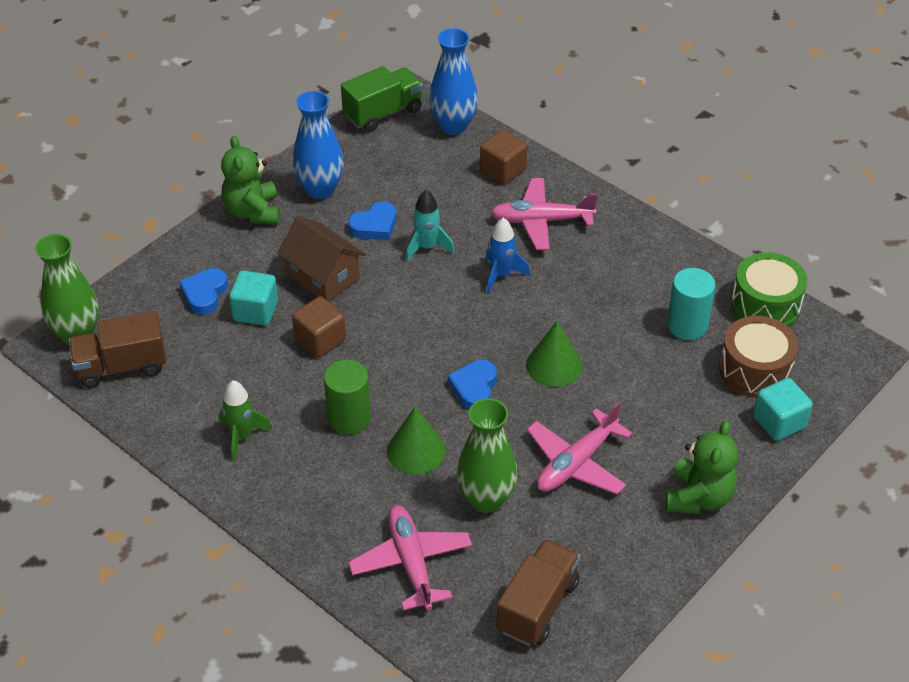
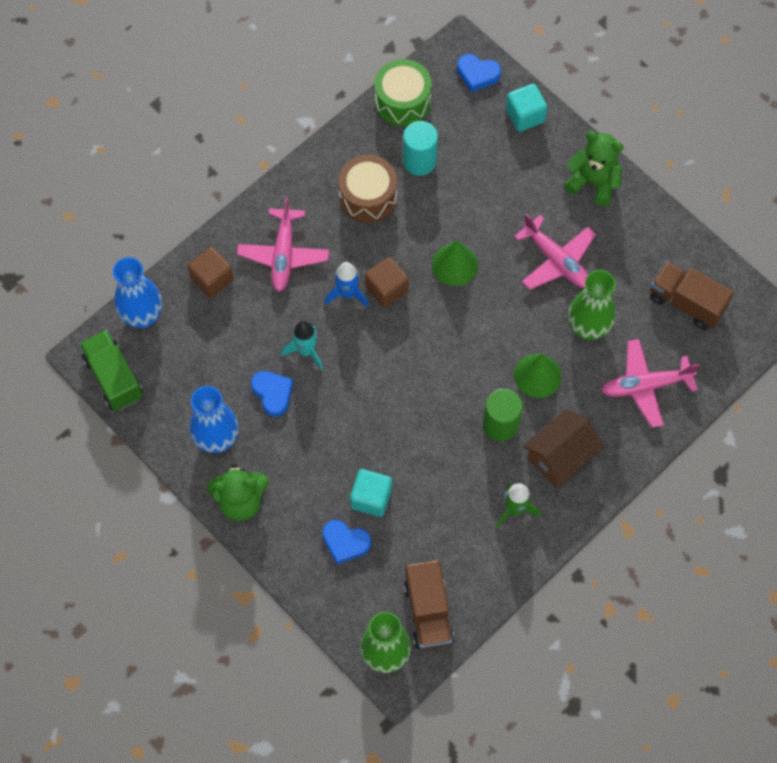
camera: 85 degrees left, 20 degrees up
(320, 340) = (411, 445): brown cube -> brown cube (386, 289)
(323, 277) = (334, 440): brown house -> brown house (560, 456)
(474, 388) = (474, 327): blue heart -> blue heart (477, 74)
(755, 370) = (471, 122): brown drum -> brown drum (368, 197)

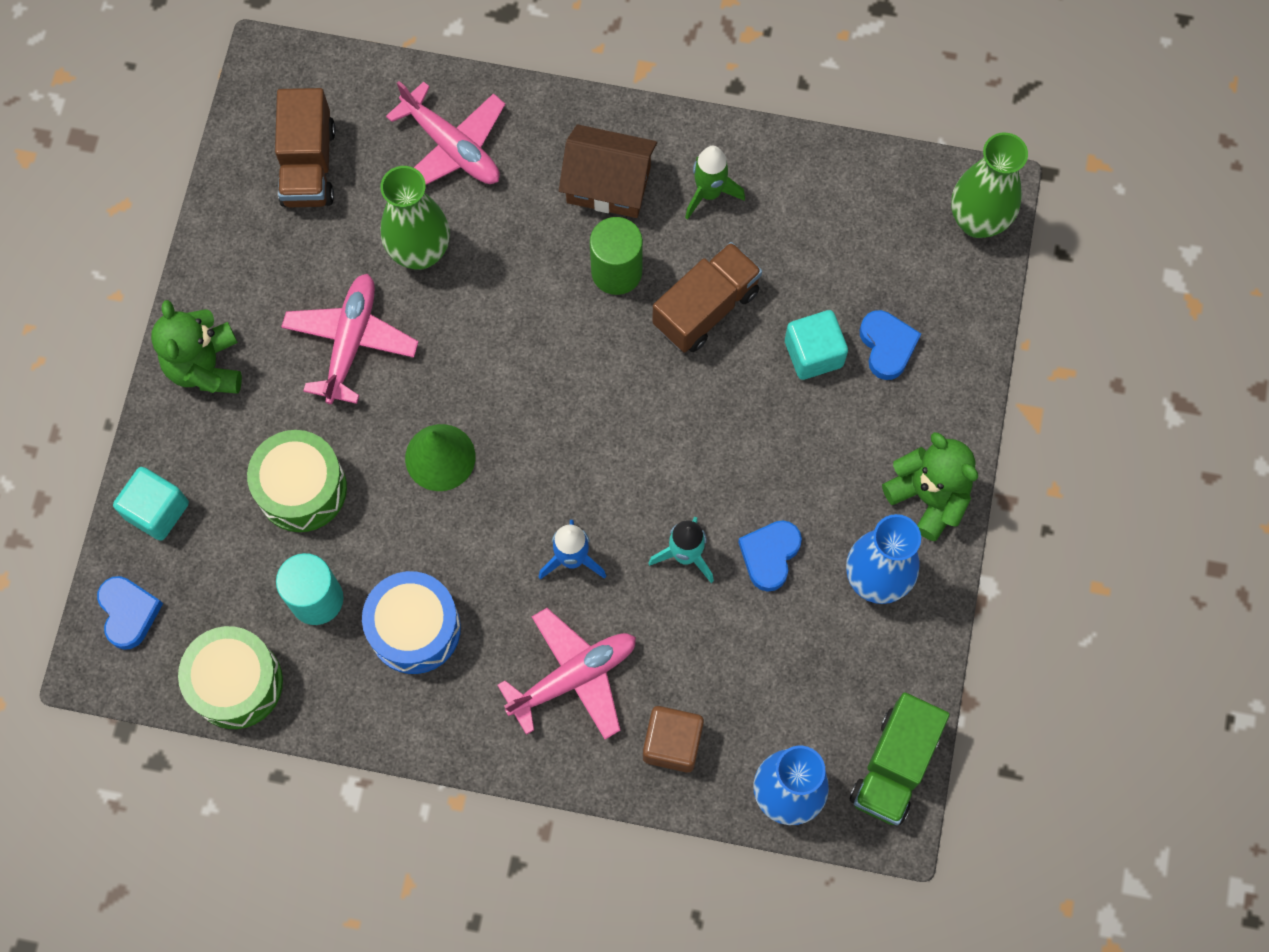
camera: 125 degrees left, 5 degrees up
(368, 197) = (415, 628): brown drum -> blue drum
(386, 289) = (532, 516): brown cube -> none
(428, 612) = (896, 207): brown truck -> brown truck (706, 308)
(486, 188) = (302, 489): none -> green drum
(537, 375) = (523, 270): green cone -> none

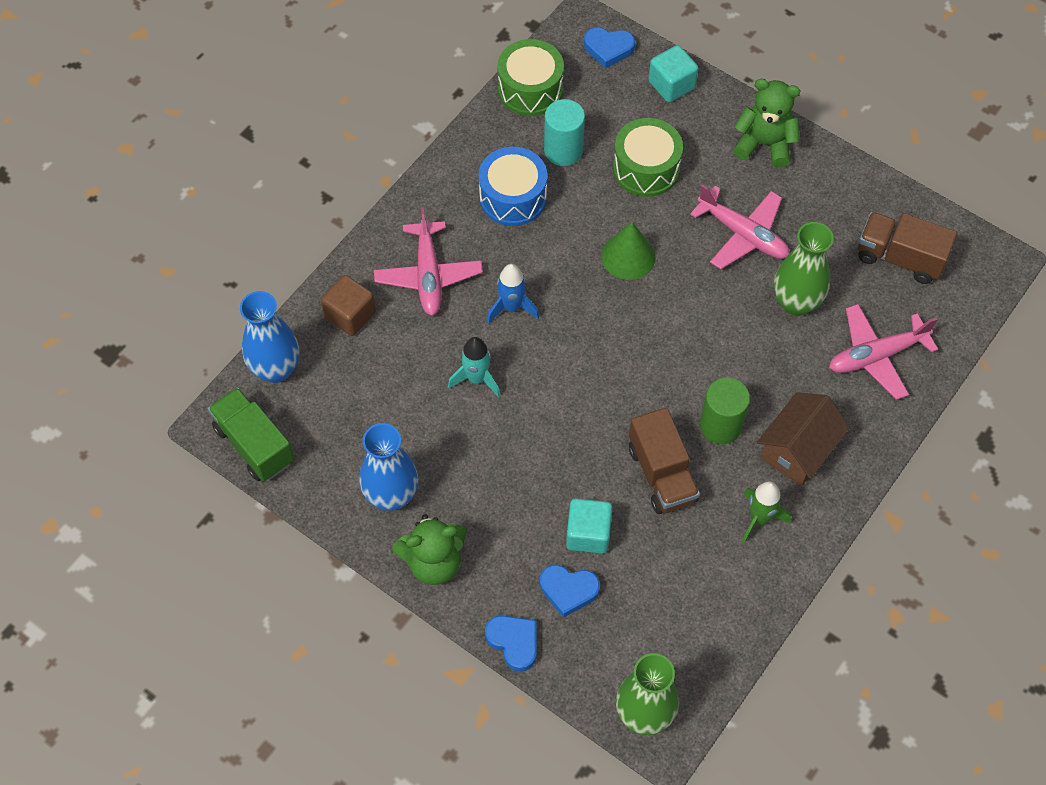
camera: 115 degrees right, 10 degrees down
(770, 555) = (447, 433): blue heart -> blue heart (514, 642)

